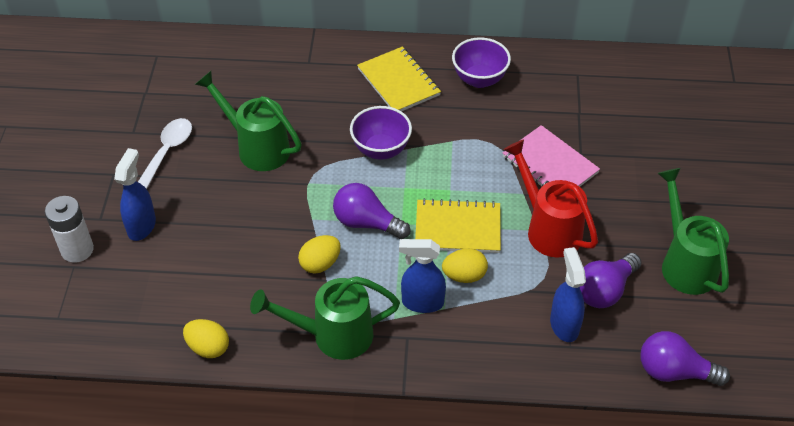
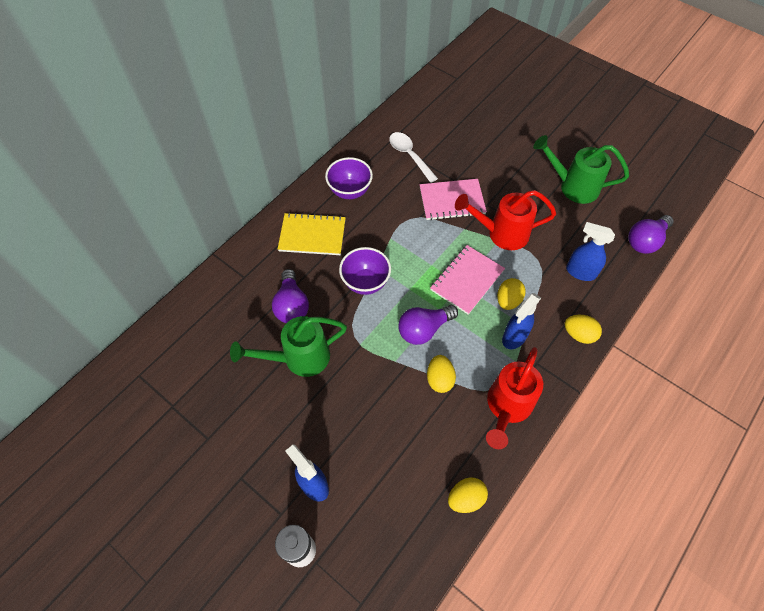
camera: 55 degrees left, 10 degrees up
(167, 152) = (251, 424): white spoon -> white spoon (409, 156)
(333, 335) = (507, 407): green watering can -> red watering can
(457, 228) = (467, 280): yellow notebook -> pink notebook
(477, 360) = (579, 334): none -> yellow egg
(605, 290) = (567, 236): purple light bulb -> purple light bulb (292, 305)

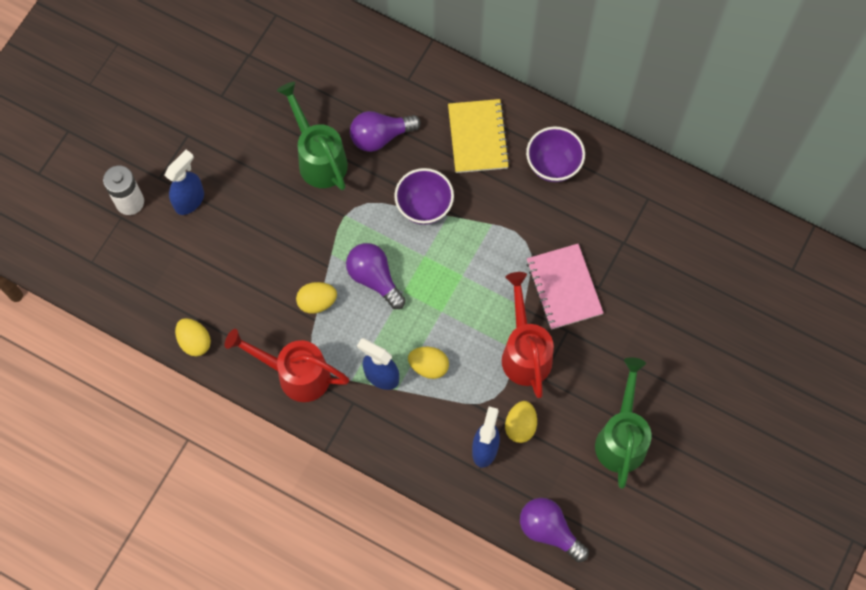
camera: 80 degrees right, 10 degrees up
(409, 156) = (628, 226): white spoon -> none
(467, 280) = (448, 317): pink notebook -> none
(579, 334) = (397, 448): yellow egg -> yellow egg (520, 426)

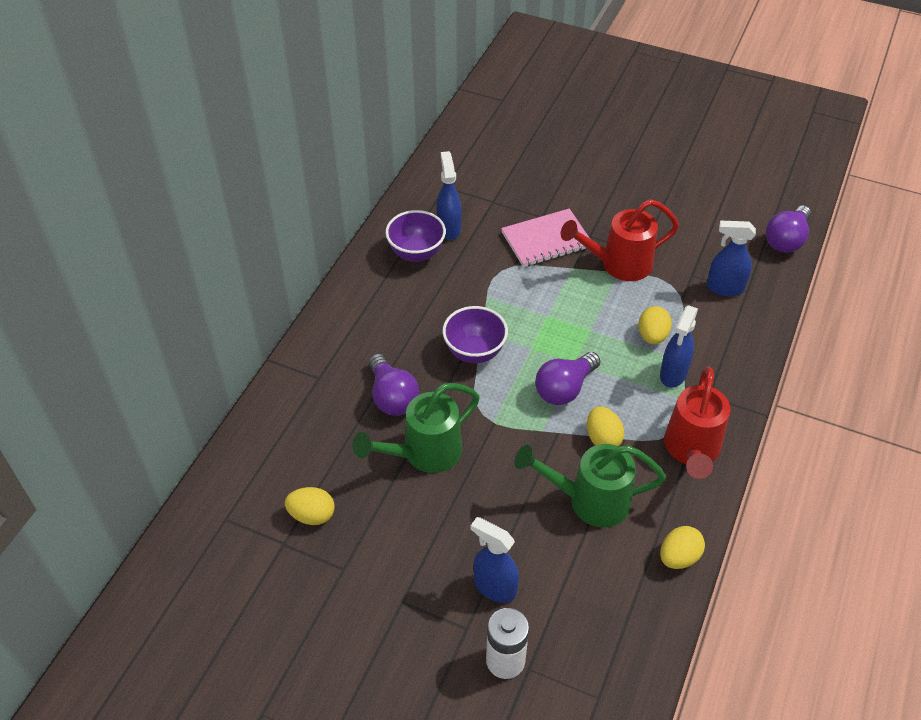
camera: 95 degrees left, 20 degrees down
(478, 137) = (388, 313): yellow notebook -> none
(520, 426) = (693, 264): yellow egg -> yellow egg (312, 515)
(586, 197) = (449, 228): none -> blue spray bottle
(621, 437) = (684, 197): green watering can -> green watering can (589, 500)

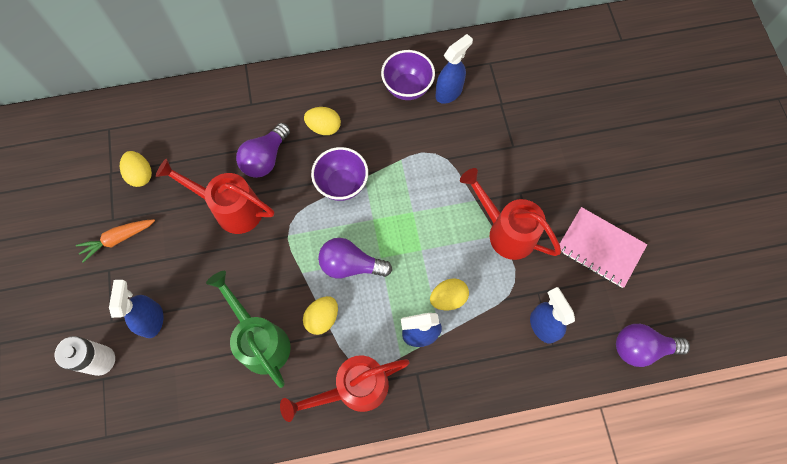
camera: 55 degrees right, 20 degrees up
(372, 575) = (117, 239): none -> orange carrot
(424, 453) = (231, 209): green watering can -> red watering can
(546, 240) = (490, 165): pink notebook -> pink notebook (600, 248)
(678, 557) = (250, 431): yellow egg -> yellow egg (324, 127)

